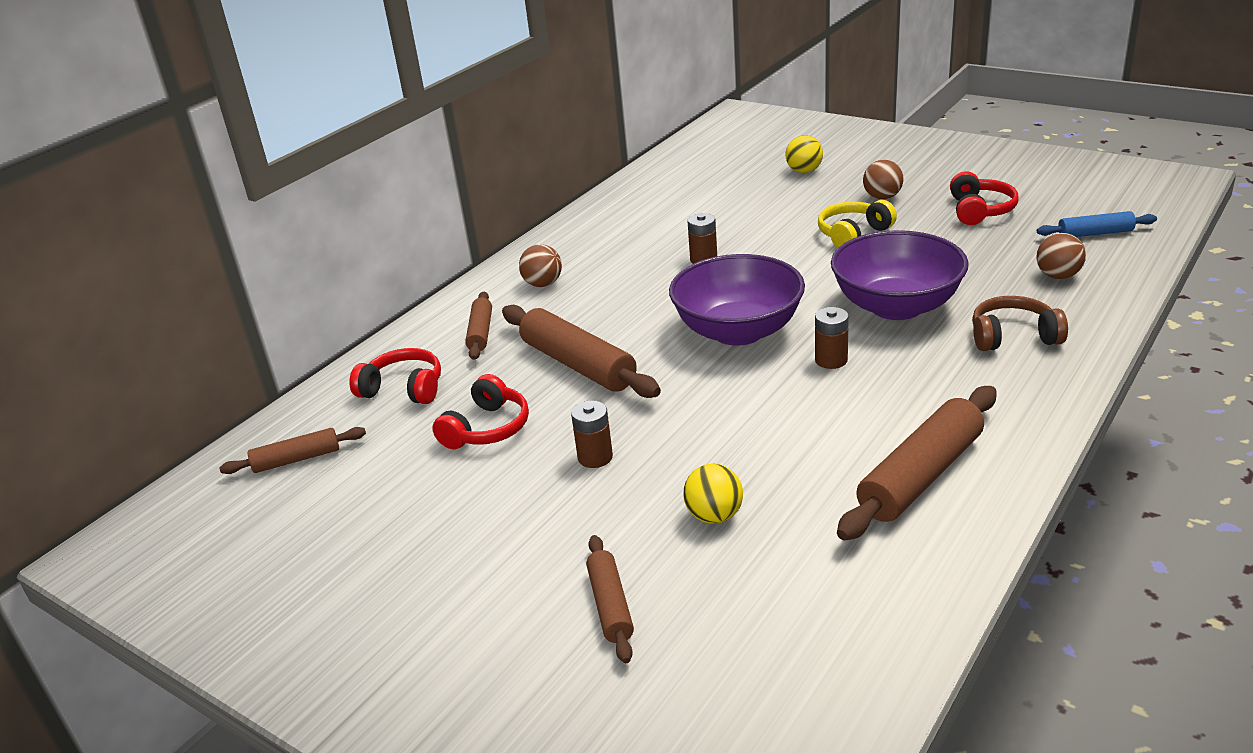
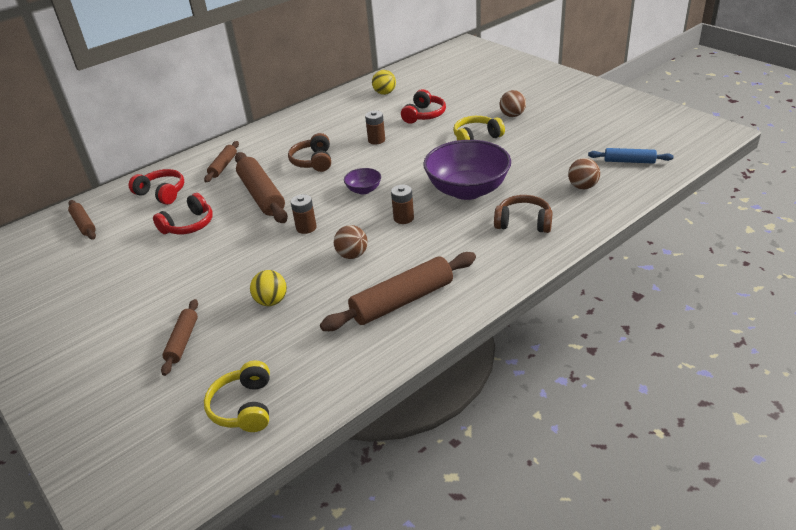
camera: 15 degrees right, 5 degrees up
(297, 459) = (84, 224): brown rolling pin -> brown rolling pin turned 60 degrees clockwise
(543, 284) = (276, 141): brown ball -> brown ball (352, 255)
(595, 457) = (233, 253): brown battery -> brown battery (306, 228)
(626, 303) = (313, 161): none -> brown headphones
(738, 331) = (364, 190): purple bowl -> purple bowl, size x0.45
(791, 683) = (244, 407): none -> yellow headphones
(804, 171) = (477, 90): yellow ball -> yellow ball (384, 93)
(980, 210) = (567, 133): red headphones -> red headphones (424, 115)

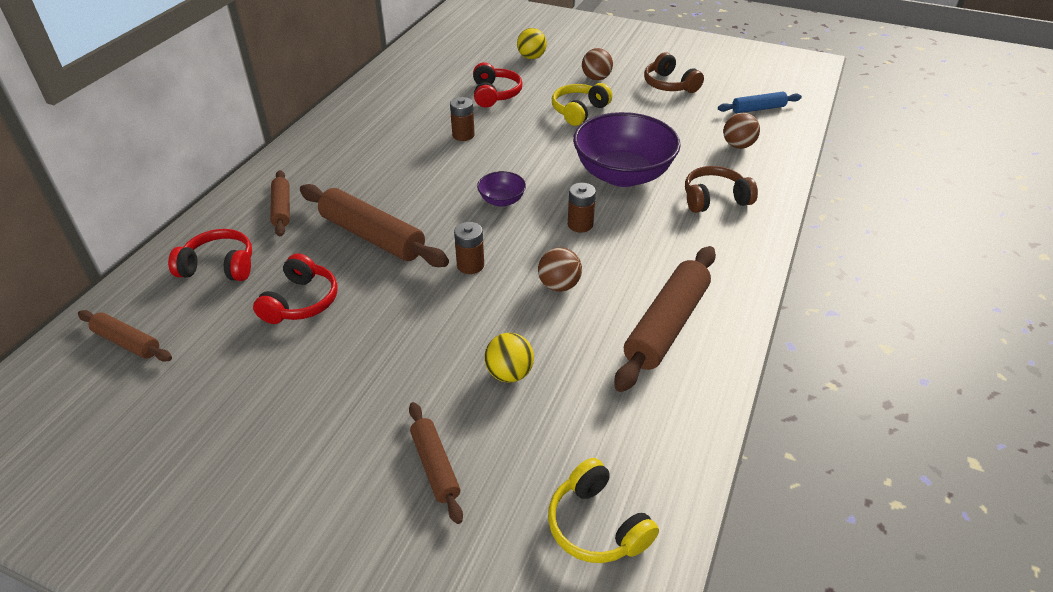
camera: 30 degrees left, 5 degrees up
(313, 161) = (404, 177): brown headphones -> brown headphones (669, 85)
(384, 93) = (422, 75): yellow ball -> yellow ball (531, 57)

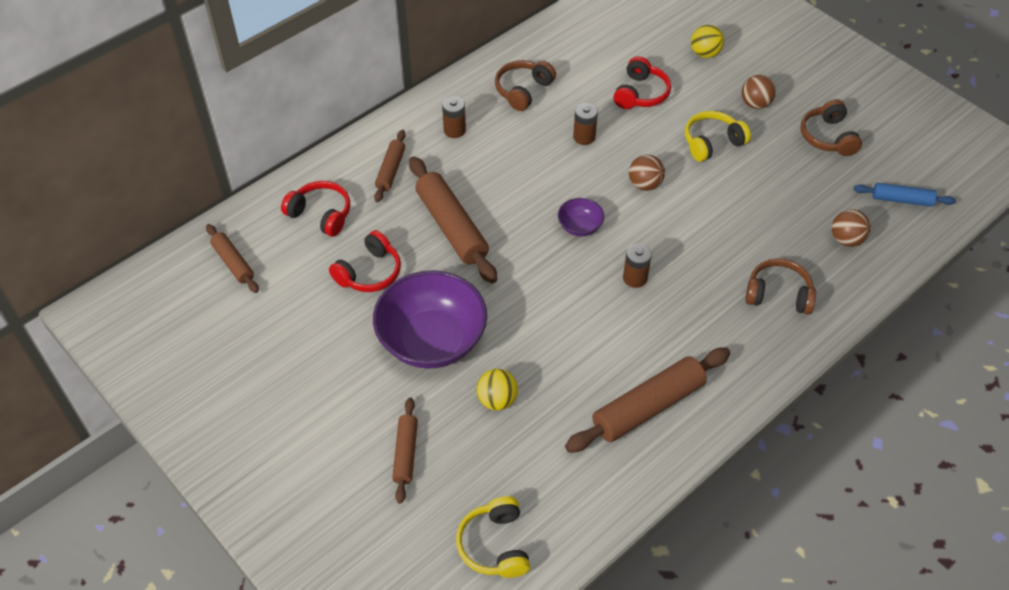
camera: 25 degrees right, 10 degrees up
(385, 117) = (523, 90): none -> brown headphones
(470, 265) = (518, 286): brown battery -> brown battery (454, 130)
(559, 285) = (581, 334): brown ball -> brown ball (645, 184)
(623, 175) = (708, 236): purple bowl -> purple bowl (432, 340)

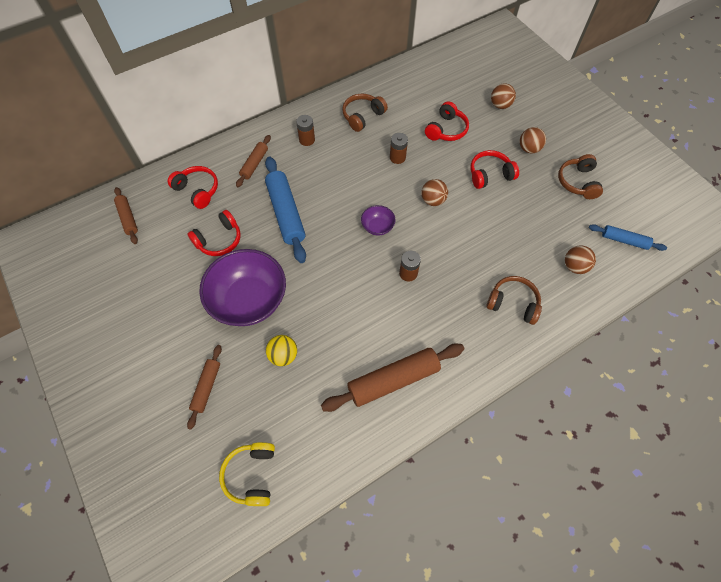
camera: 10 degrees right, 10 degrees up
(451, 227) = (286, 213): brown rolling pin -> blue rolling pin
(705, 53) = (500, 105): yellow ball -> brown ball
(712, 142) = (490, 174): yellow headphones -> red headphones

